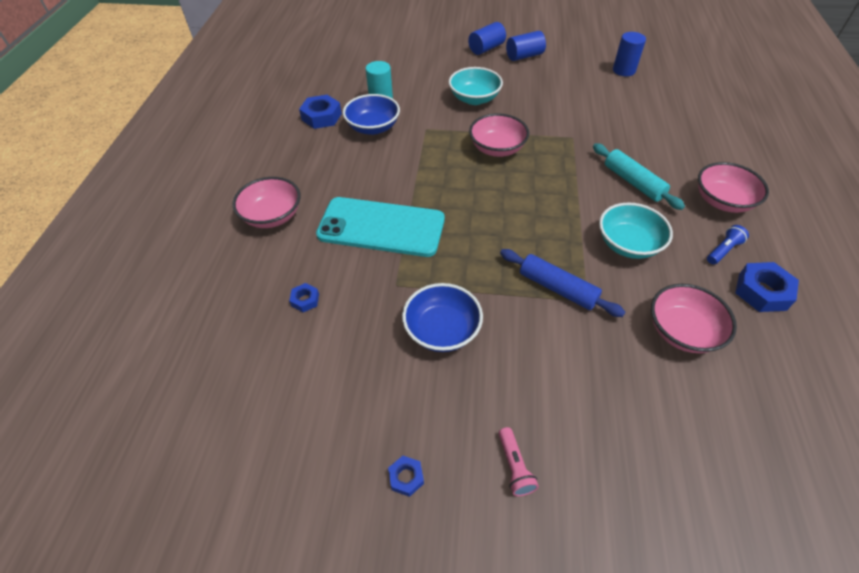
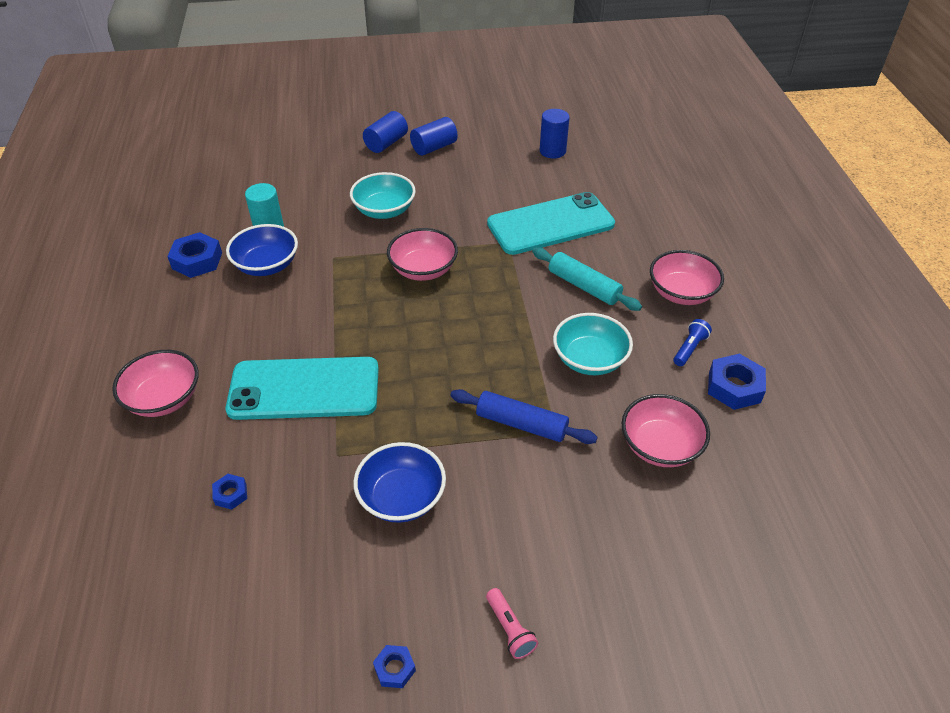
camera: 15 degrees left, 5 degrees down
(612, 128) = (550, 224): none -> turquoise phone

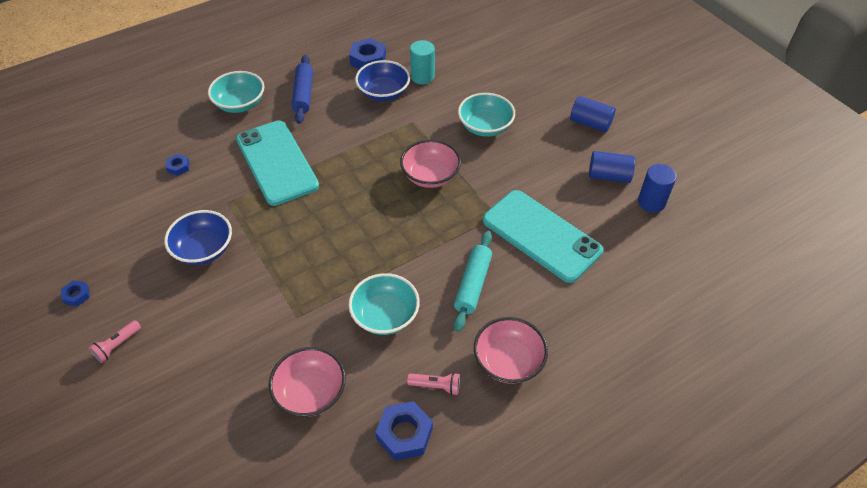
camera: 65 degrees right, 5 degrees up
(164, 399) = (240, 104): pink bowl -> turquoise bowl
(386, 143) = (572, 93): blue cylinder -> blue cylinder (609, 176)
(521, 424) = (296, 293): blue rolling pin -> blue rolling pin (303, 94)
(689, 348) = (436, 386): blue flashlight -> pink flashlight

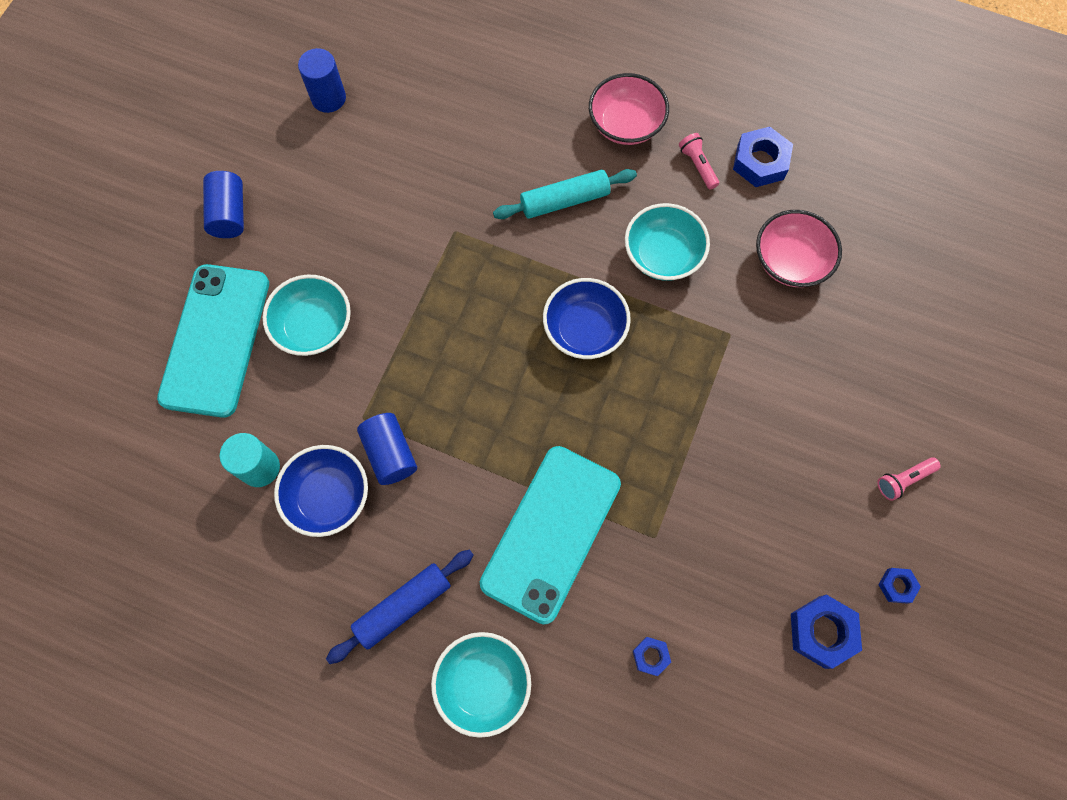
camera: 125 degrees left, 20 degrees up
(117, 345) = (903, 480): pink flashlight -> pink flashlight turned 150 degrees clockwise
(204, 249) = (734, 502): blue bowl -> blue bowl (584, 329)
(368, 59) = (267, 573): blue nut -> blue nut (822, 632)
(430, 176) = (443, 335): pink bowl -> none
(541, 235) = (452, 174): turquoise phone -> turquoise phone (215, 340)
(609, 176) = (313, 154): blue cylinder -> blue cylinder (390, 453)

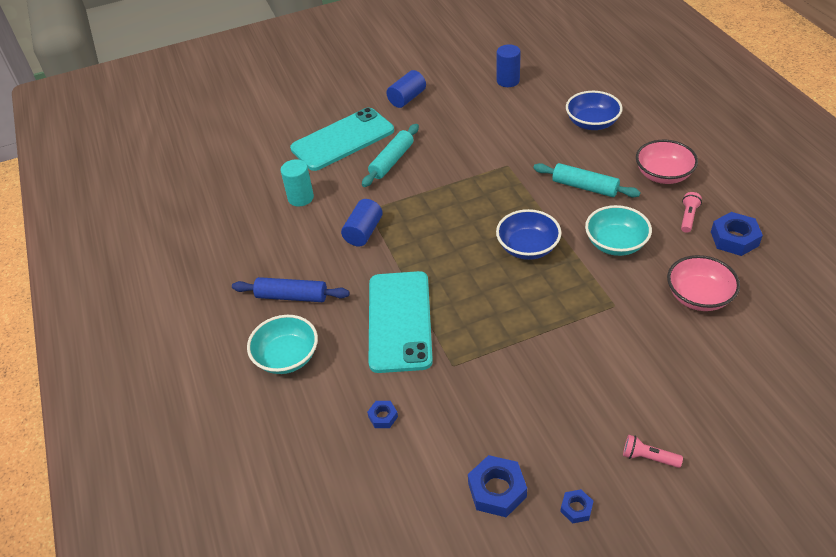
camera: 50 degrees right, 25 degrees down
(314, 326) = (391, 161): turquoise bowl -> turquoise rolling pin
(328, 496) = (315, 229): blue bowl -> blue bowl (592, 123)
(551, 533) = (399, 321): turquoise phone -> turquoise phone turned 75 degrees counterclockwise

